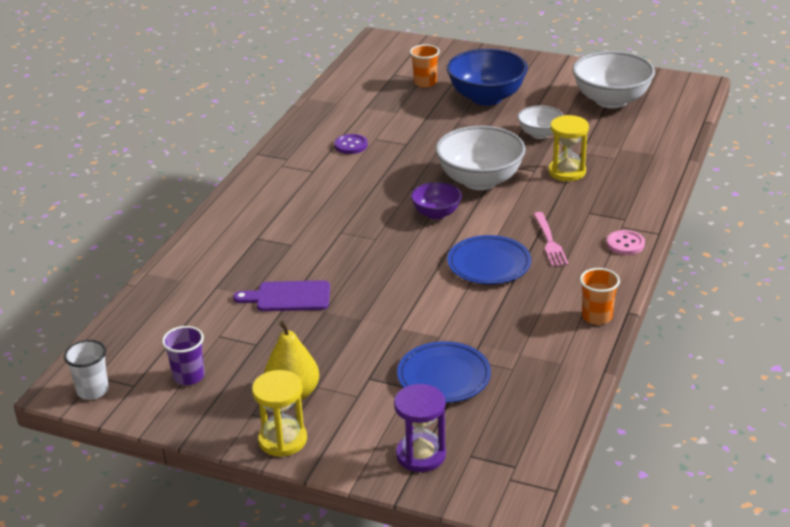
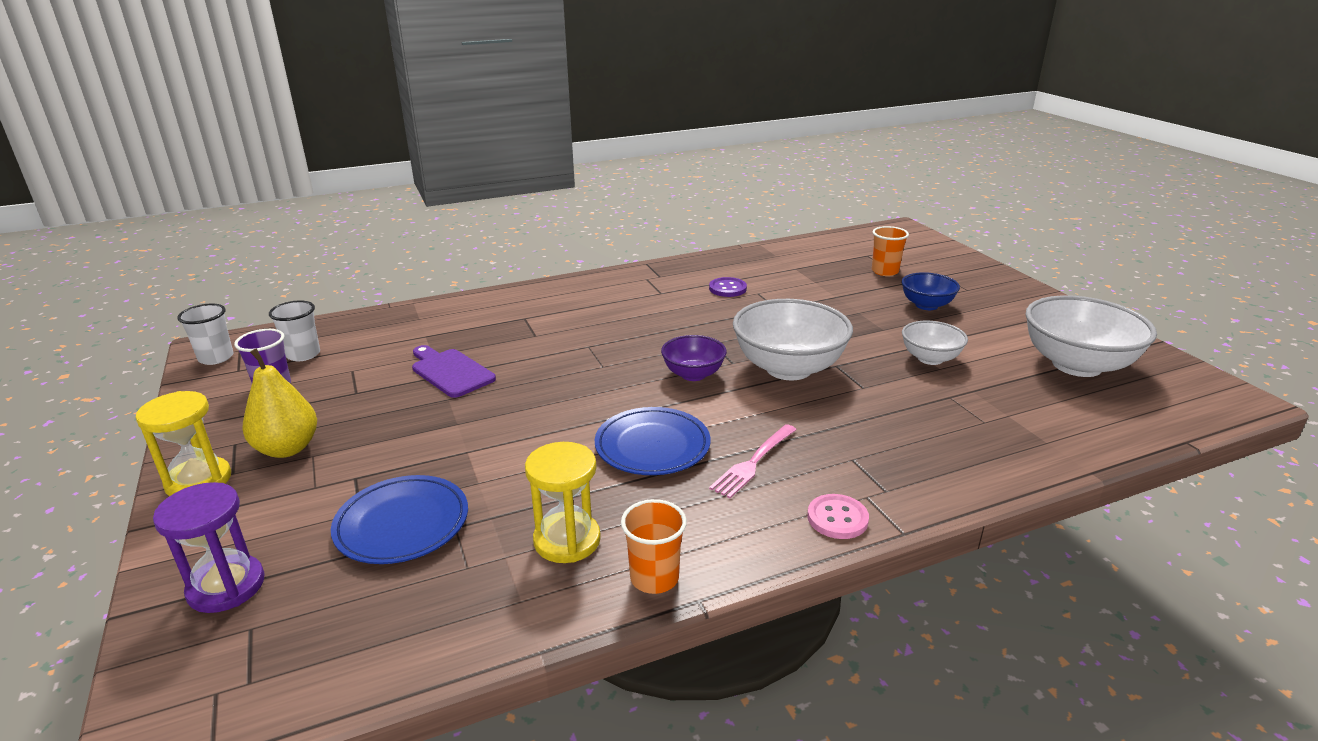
camera: 45 degrees right, 5 degrees down
(156, 349) = (303, 354): none -> white cup
(486, 97) = (926, 305): blue bowl -> blue bowl, size x0.55
(567, 172) = (898, 406): yellow hourglass -> yellow hourglass (567, 540)

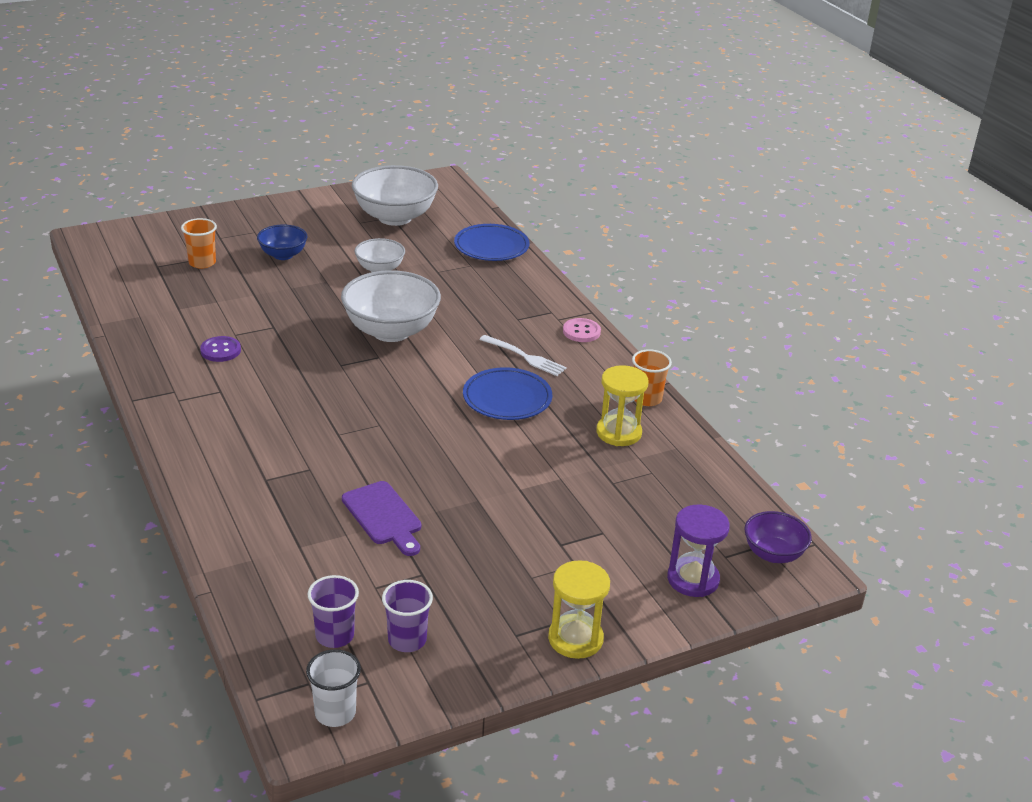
camera: 95 degrees left, 5 degrees up
(287, 448) = (522, 596): yellow pear -> none
(303, 354) = (334, 635): white cup -> purple cup
(402, 524) = (614, 508): blue plate -> blue plate (491, 247)
(450, 372) = (383, 516): purple cutting board -> purple cutting board turned 75 degrees counterclockwise
(693, 374) = (398, 377): purple bowl -> purple bowl (773, 554)
(753, 462) = (525, 357): pink fork -> white fork

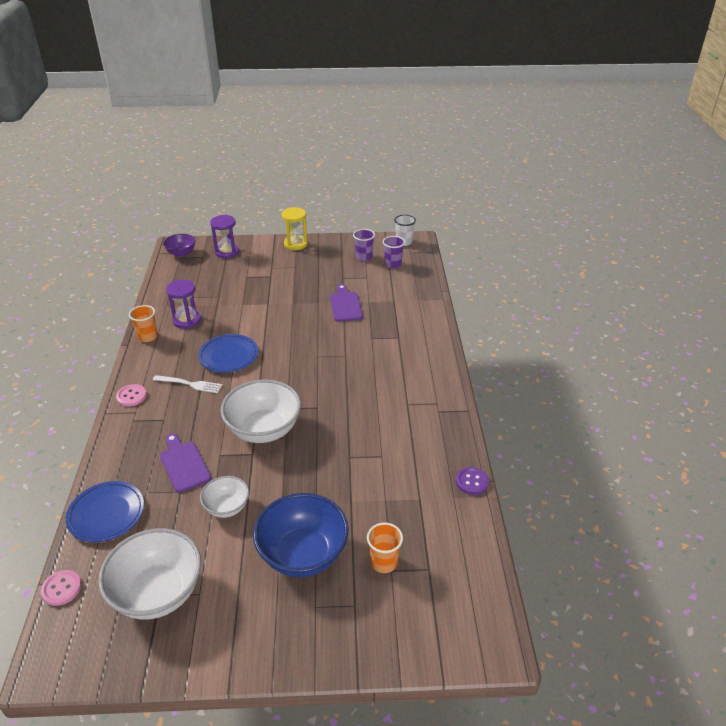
camera: 155 degrees left, 5 degrees up
(220, 350) = (397, 441): purple button -> purple button (472, 482)
(283, 255) = (303, 554): blue bowl -> blue bowl, size x1.81
(454, 289) = (184, 464): none -> purple cutting board
(476, 207) = (61, 588): none -> pink button
(525, 357) = (190, 384): white fork -> white fork turned 135 degrees clockwise
(618, 433) = (186, 320): yellow hourglass -> purple hourglass

